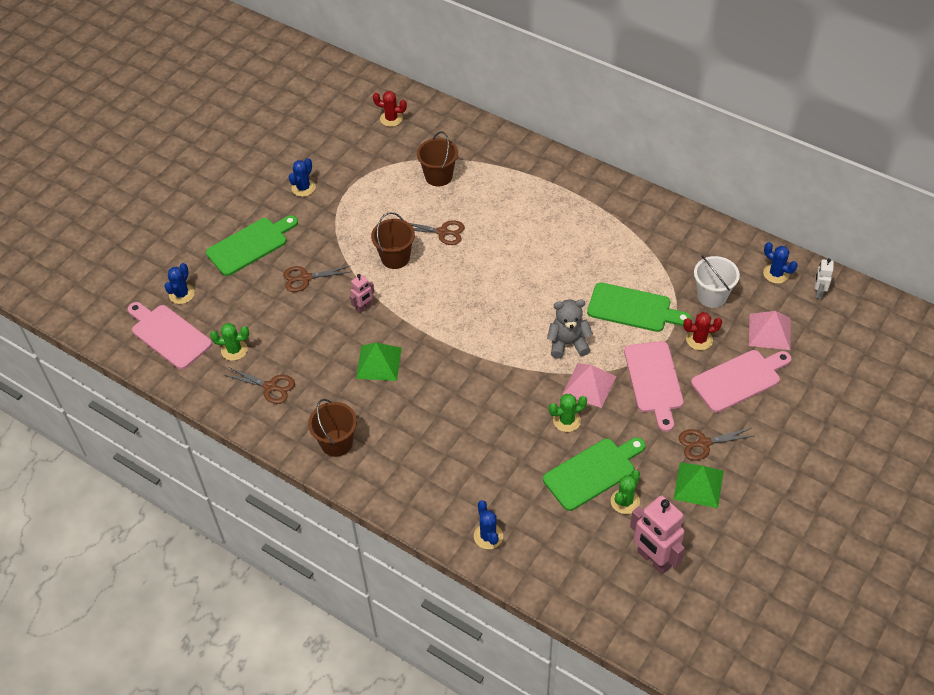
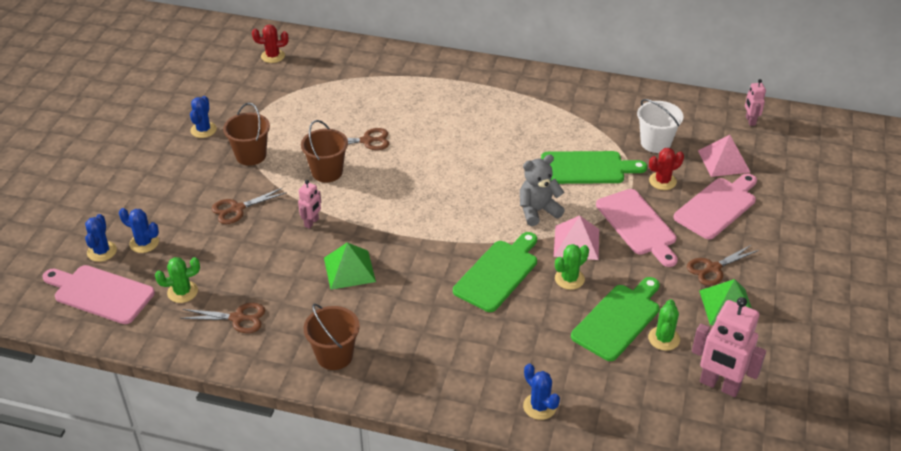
camera: 20 degrees left, 10 degrees down
(250, 245) = (164, 191): green cutting board -> green cutting board (498, 273)
(438, 176) = (342, 95): brown bucket -> brown bucket (251, 155)
(776, 274) = (704, 114): blue cactus -> blue cactus (144, 243)
(818, 292) = (750, 121): white robot -> pink robot

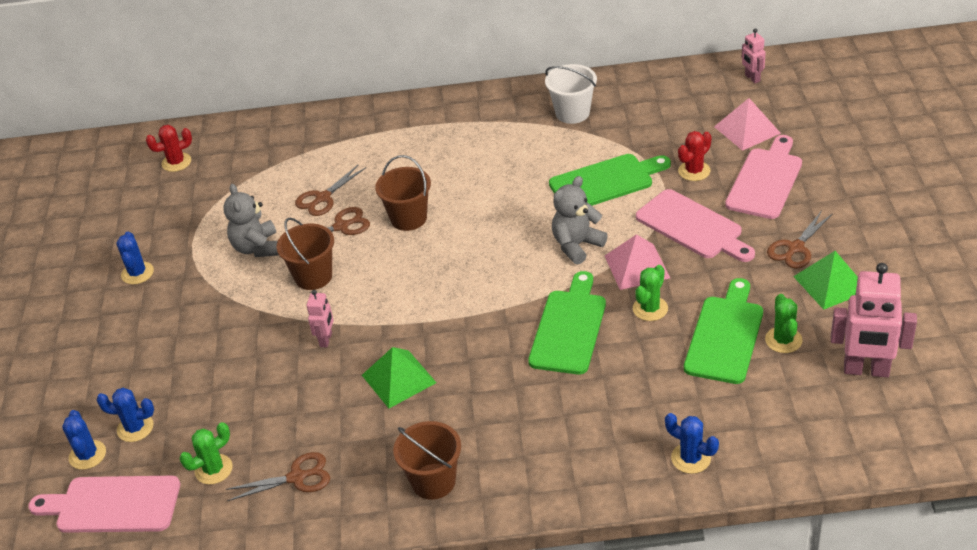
camera: 15 degrees left, 0 degrees up
(237, 209) = (228, 352): brown scissors -> brown scissors (323, 198)
(251, 155) = (212, 285): brown bucket -> brown bucket (408, 218)
(297, 137) = (257, 248): none -> grey teddy bear
(655, 143) = (665, 132): white bucket -> white bucket (572, 113)

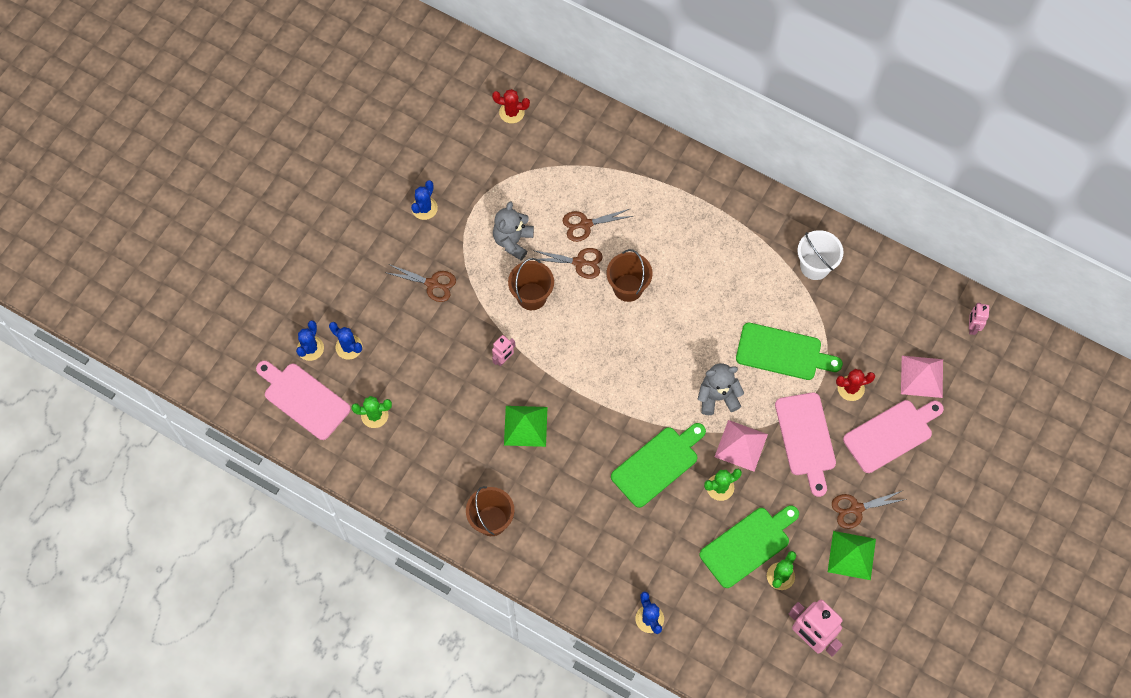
camera: 30 degrees right, 25 degrees up
(297, 477) = (417, 458): brown scissors -> brown scissors (432, 284)

